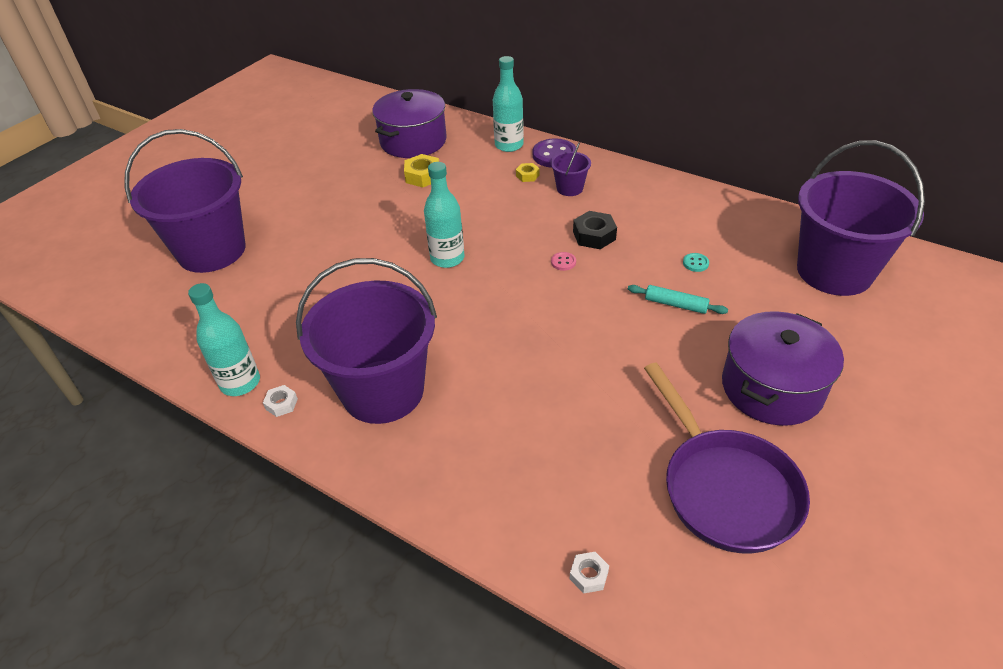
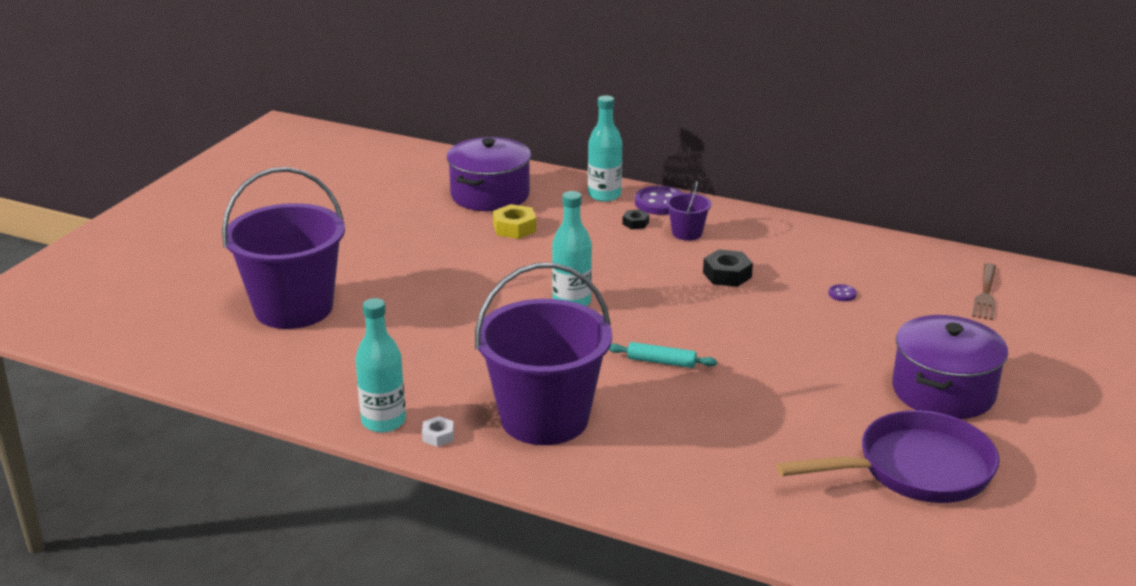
camera: 10 degrees left, 15 degrees down
(527, 175) = (635, 223): yellow nut -> black nut
(563, 262) = (701, 300): pink button -> none
(588, 575) = (802, 541): white nut -> none
(676, 304) = (830, 330): turquoise rolling pin -> turquoise rolling pin (661, 362)
(695, 263) = (842, 294): turquoise button -> purple button
(724, 488) = (915, 469): purple pan -> purple pan turned 75 degrees counterclockwise
(834, 271) = (985, 294): purple bucket -> brown fork

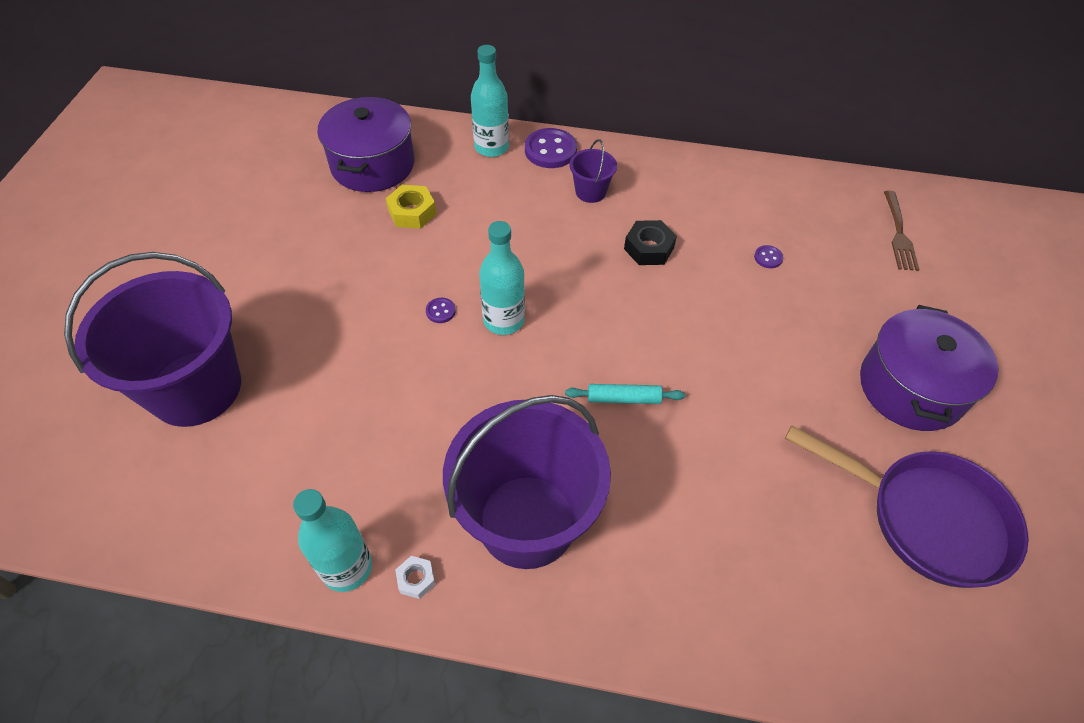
camera: 15 degrees left, 25 degrees up
(517, 290) = (440, 311): none -> purple button
(635, 223) = (535, 185): black nut -> none
(915, 469) = (927, 518): purple pan -> purple pan turned 60 degrees clockwise

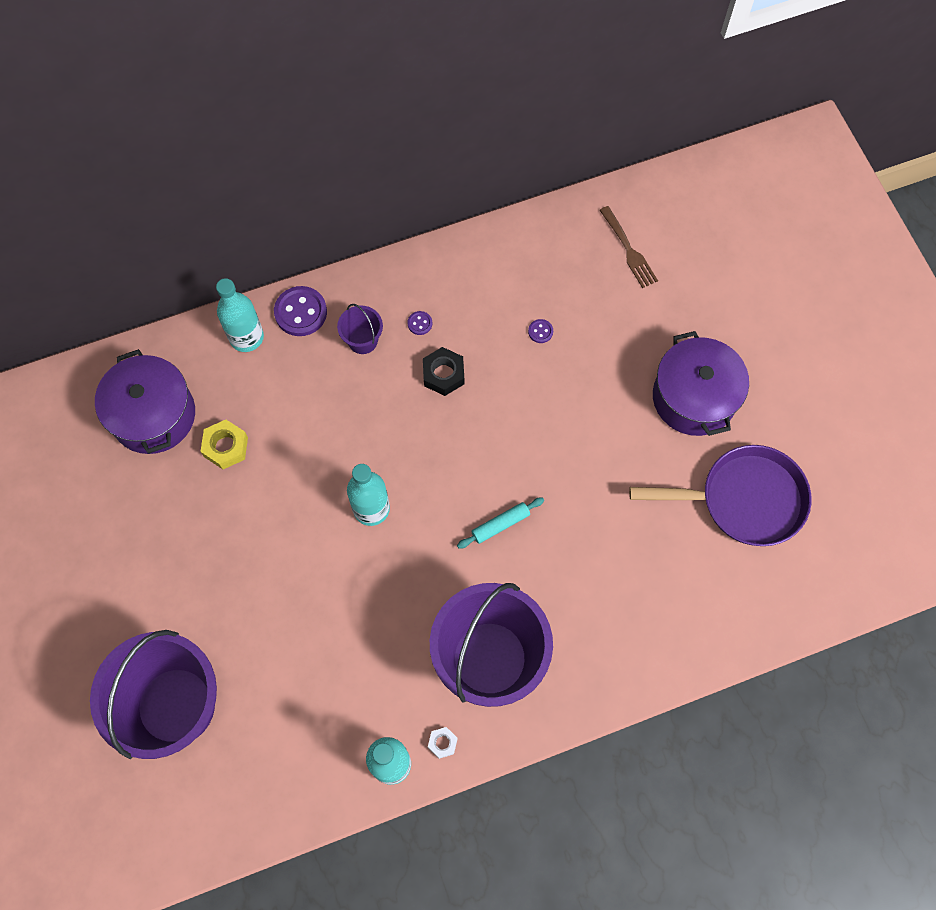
camera: 30 degrees left, 15 degrees up
(440, 311) = (317, 529): purple button -> purple button (420, 323)

